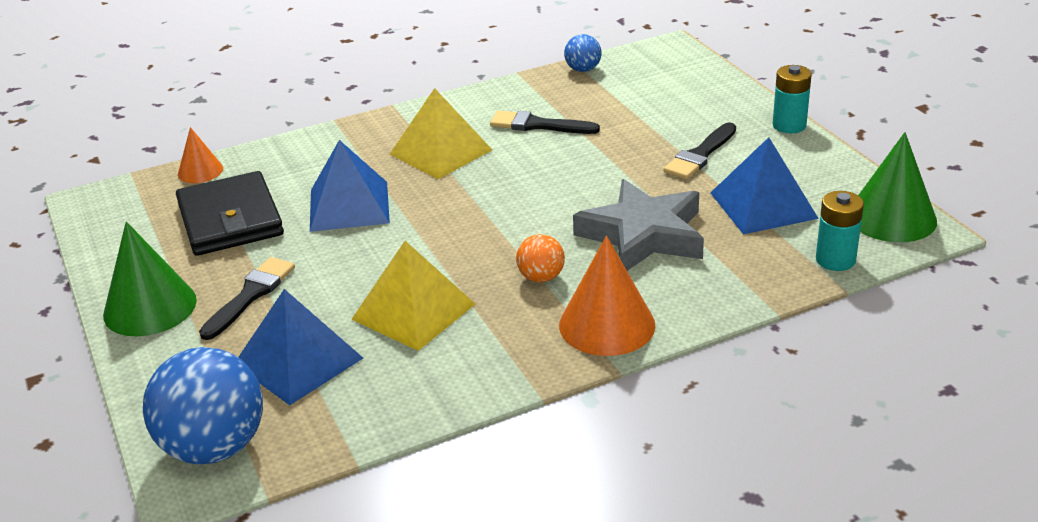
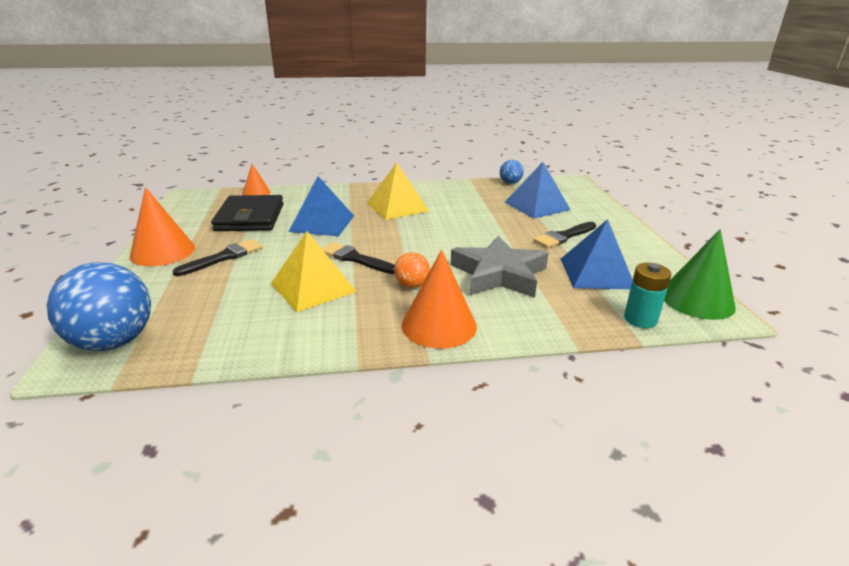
camera: 15 degrees right, 5 degrees down
(150, 307) = (162, 251): green cone -> orange cone
(298, 361) = (216, 300): blue pyramid -> blue pyramid (537, 206)
(538, 125) = (465, 204): black brush -> black brush (355, 259)
(789, 125) = (635, 231): turquoise battery -> none

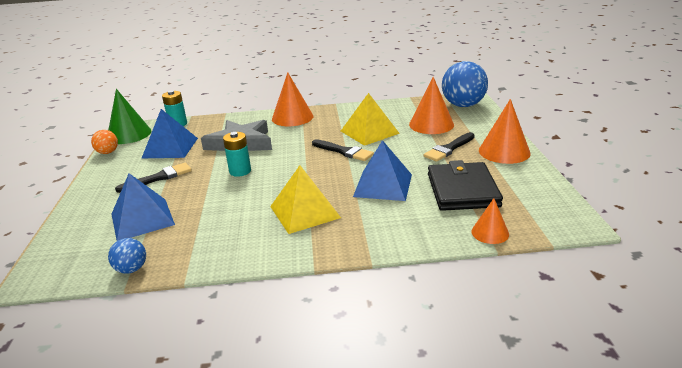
camera: 175 degrees left, 0 degrees up
(212, 297) = (431, 124): none -> orange cone
(412, 285) = (303, 135): orange ball -> orange ball (108, 152)
(476, 240) = (240, 171): none -> turquoise battery

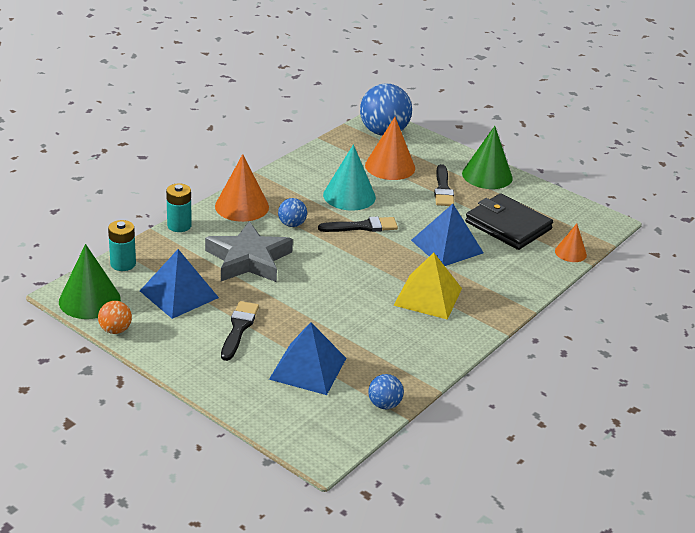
camera: 50 degrees left, 5 degrees up
(240, 171) = (305, 286): turquoise battery -> turquoise battery (179, 226)
(302, 135) = (292, 224): none -> blue ball
(369, 132) = (349, 196): yellow pyramid -> turquoise cone
(504, 151) = (487, 175): orange cone -> green cone

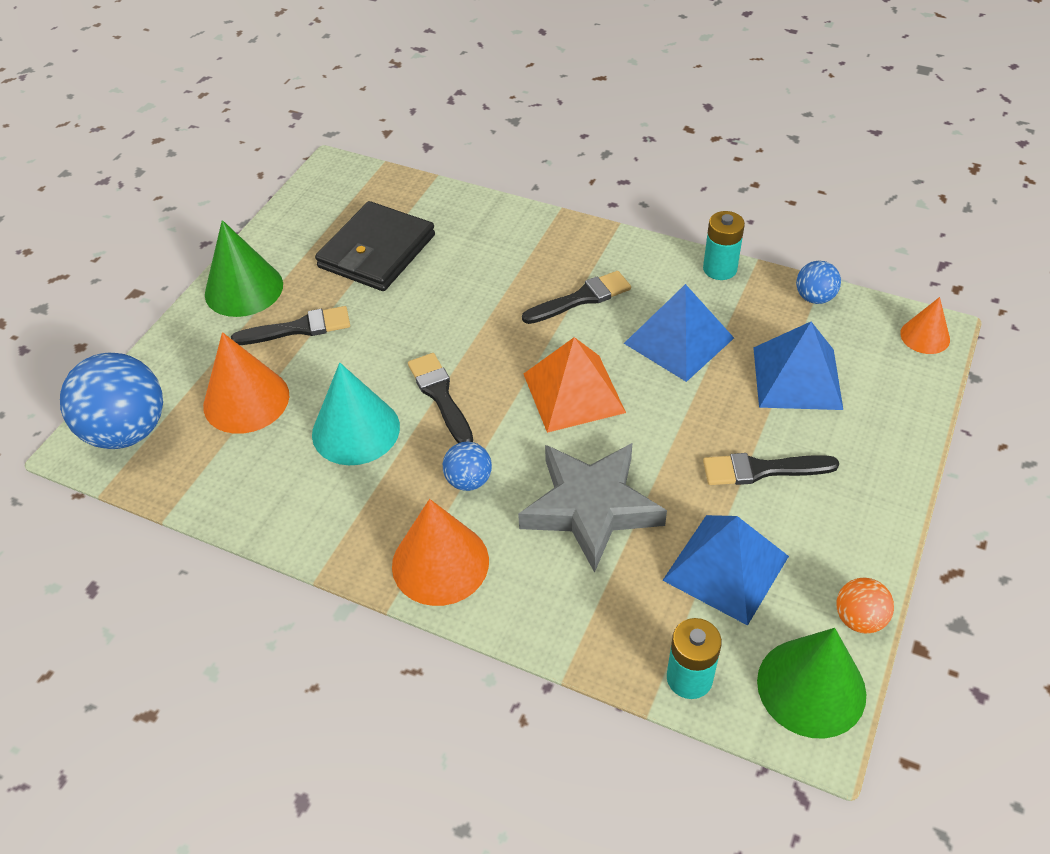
camera: 100 degrees left, 15 degrees up
(179, 226) = (537, 635): turquoise battery -> turquoise battery (720, 269)
(341, 273) = (573, 392): none -> orange pyramid
(428, 296) = (581, 298): yellow pyramid -> black brush
(447, 246) = (454, 300): blue pyramid -> blue pyramid (678, 340)
(570, 253) = (420, 192): orange cone -> orange cone (925, 336)

